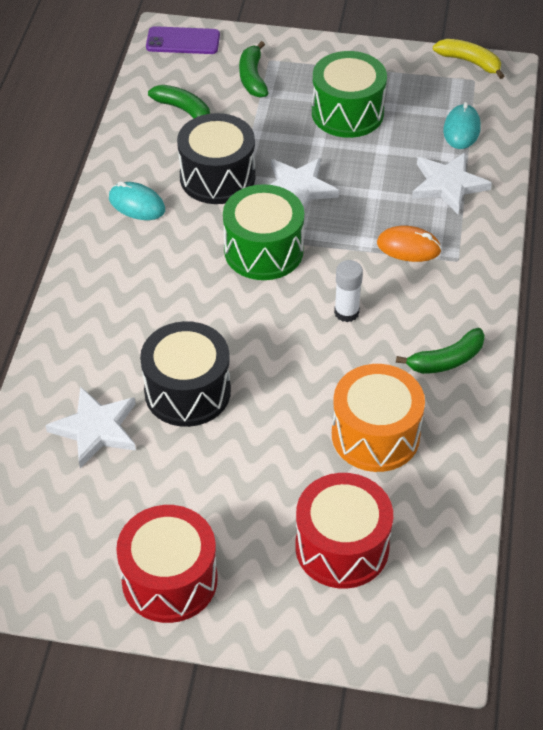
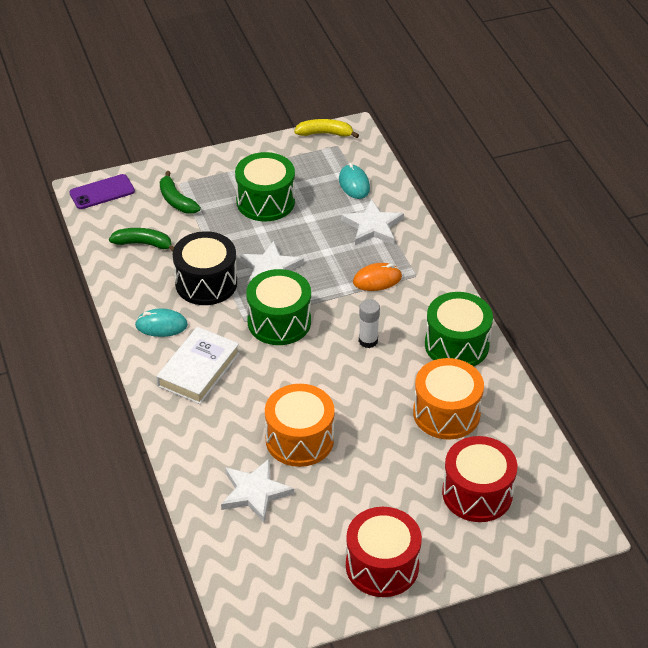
camera: 30 degrees left, 5 degrees down
(139, 268) = (198, 370): none -> white book
(187, 391) = (299, 439): black drum -> orange drum
(446, 360) = (456, 345): green banana -> green drum

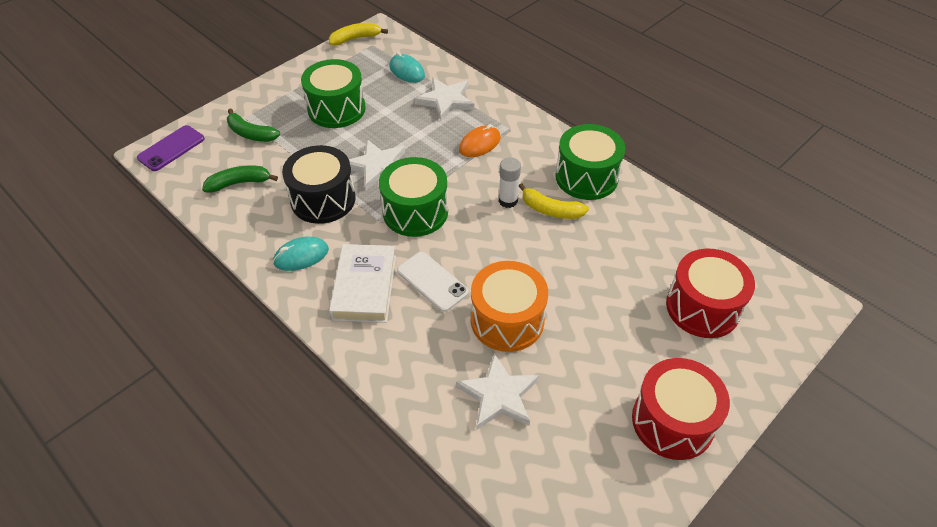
camera: 25 degrees left, 5 degrees up
(257, 386) = (432, 281): none -> white phone
(401, 363) = (551, 210): none -> yellow banana
(446, 413) = (621, 241): orange drum -> none

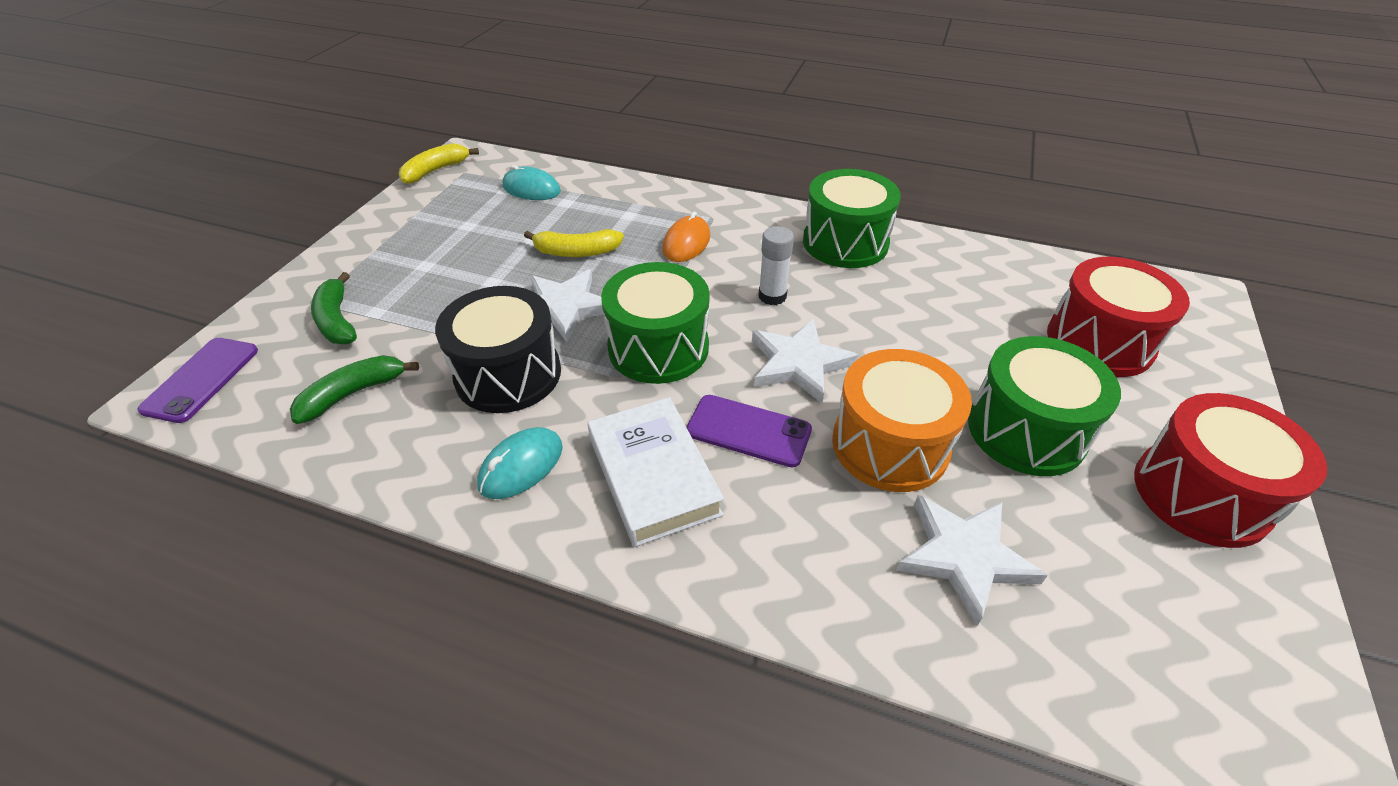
camera: 25 degrees left, 5 degrees down
(251, 134) = (337, 320): green banana -> green banana turned 60 degrees clockwise
(336, 109) = (458, 255): green drum -> green drum (1026, 431)
(432, 281) = (748, 431): white phone -> purple phone
(446, 100) = (607, 208): white star -> white star (799, 363)
(551, 210) = (834, 290): yellow banana -> yellow banana (576, 252)

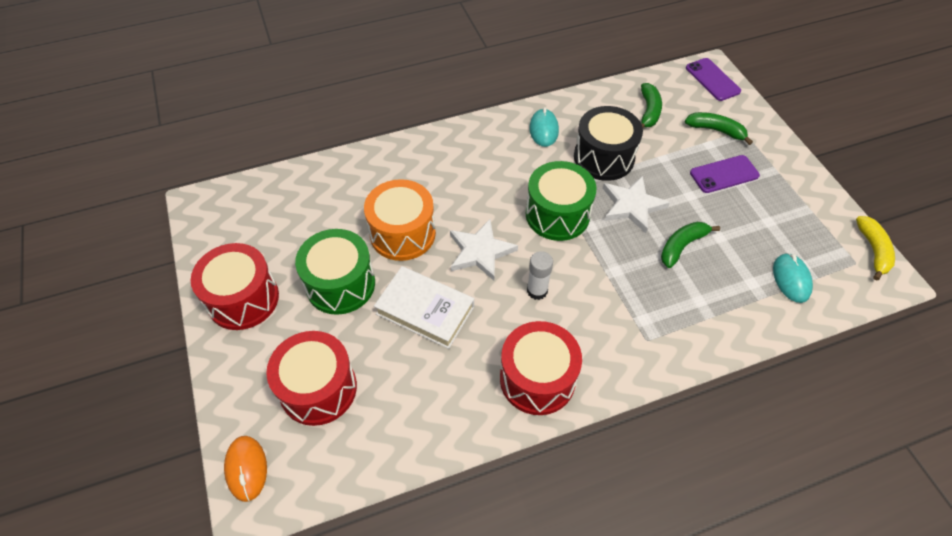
camera: 140 degrees right, 10 degrees up
(531, 189) = (791, 279): turquoise mouse -> turquoise mouse turned 75 degrees counterclockwise
(576, 252) = (682, 246): yellow banana -> green banana
(653, 475) = (490, 158): white book -> white book (425, 310)
(686, 243) = (633, 300): orange mouse -> orange mouse (246, 468)
(748, 431) = (471, 200): purple phone -> purple phone (724, 174)
(845, 242) = (537, 379): green drum -> red drum
(964, 557) = (343, 202): white star -> none

